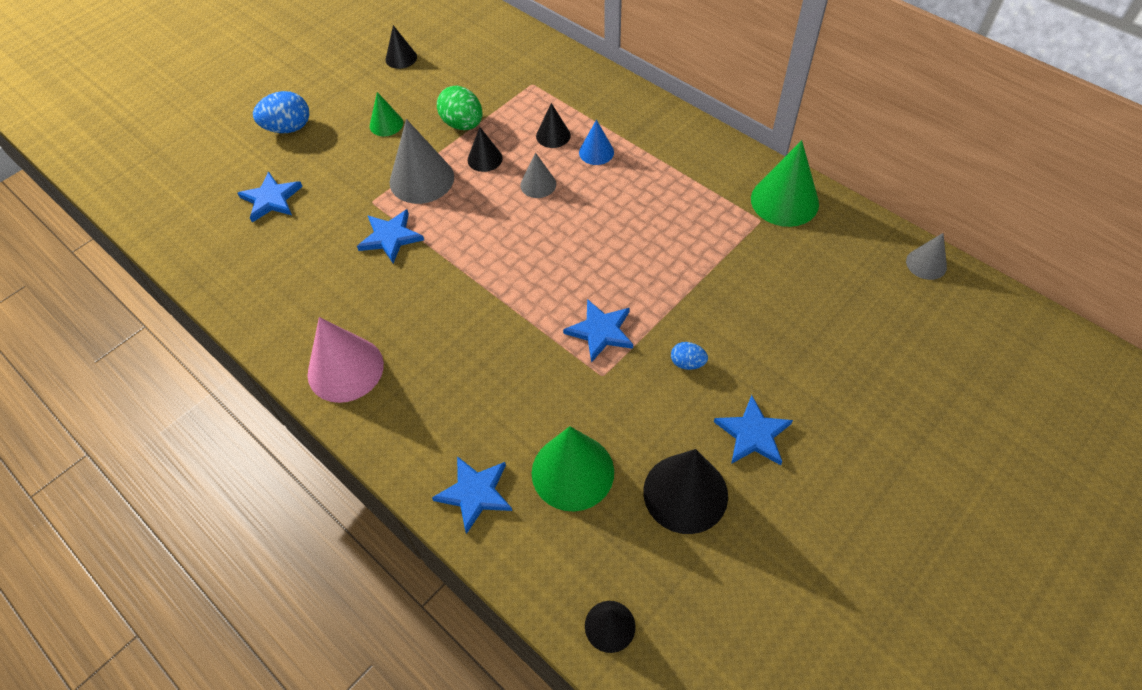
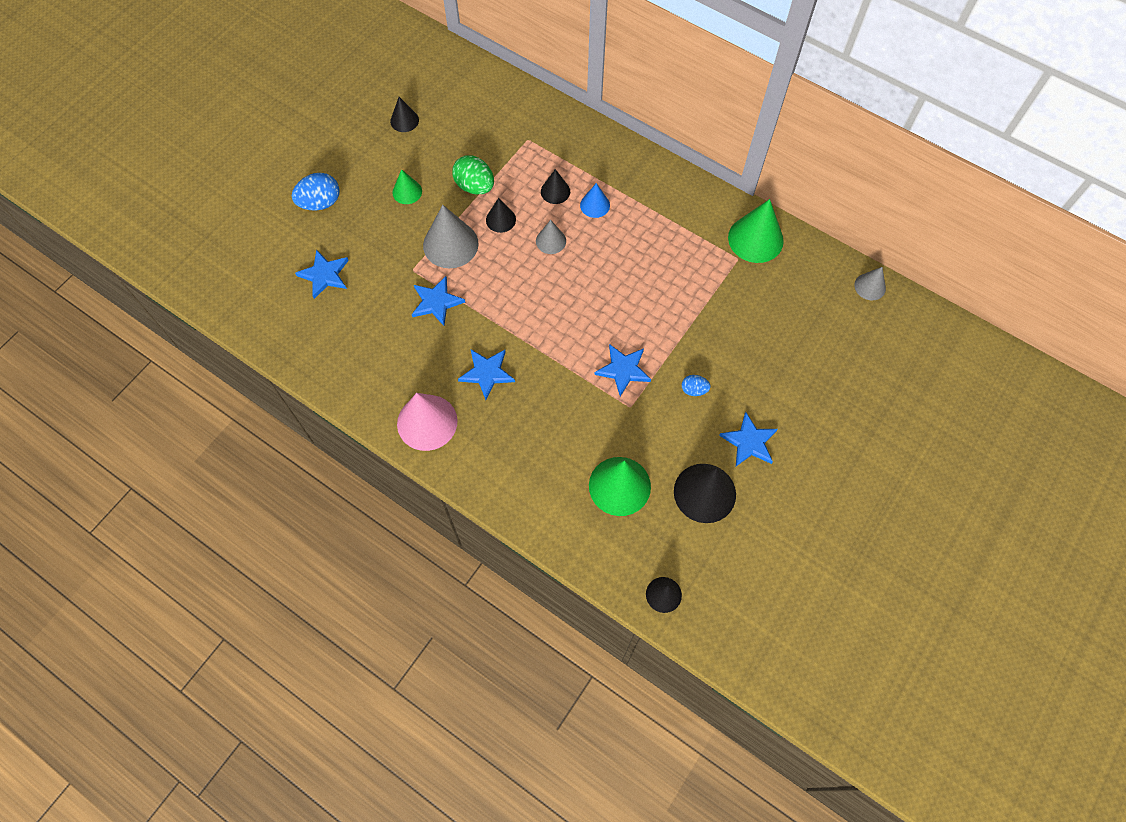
camera: 10 degrees left, 10 degrees up
(475, 493) = (550, 510): blue star -> blue star (487, 373)

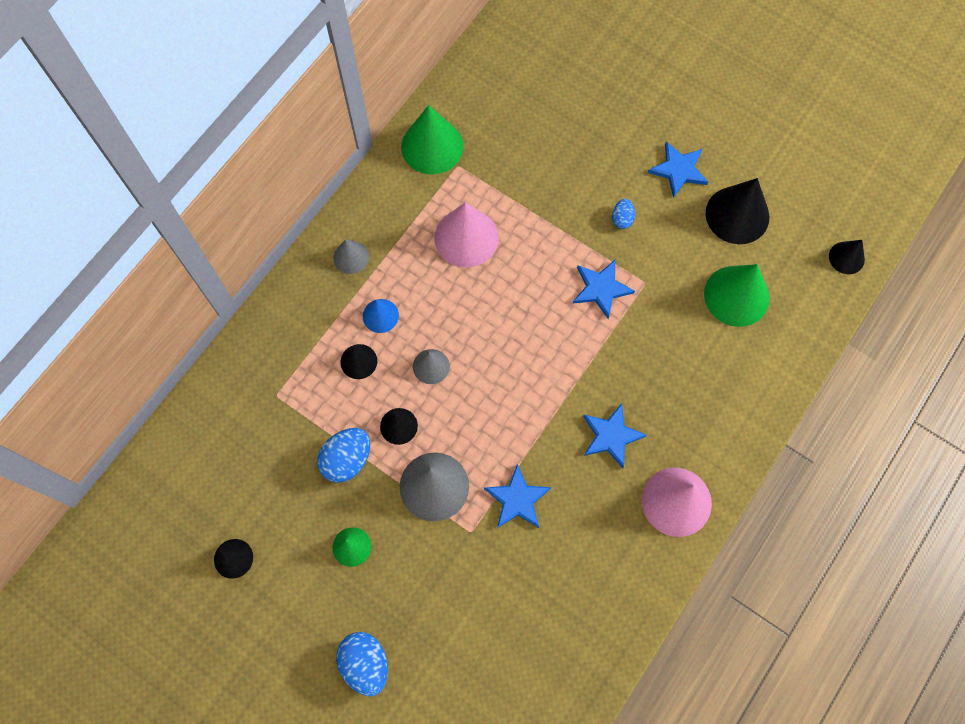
camera: 90 degrees left, 5 degrees up
(324, 275) = (478, 645): blue star -> none
(475, 186) = (347, 459): green egg -> blue egg
(668, 265) = (466, 237): none -> pink cone
(870, 286) = (493, 43): grey cone -> grey cone (351, 257)

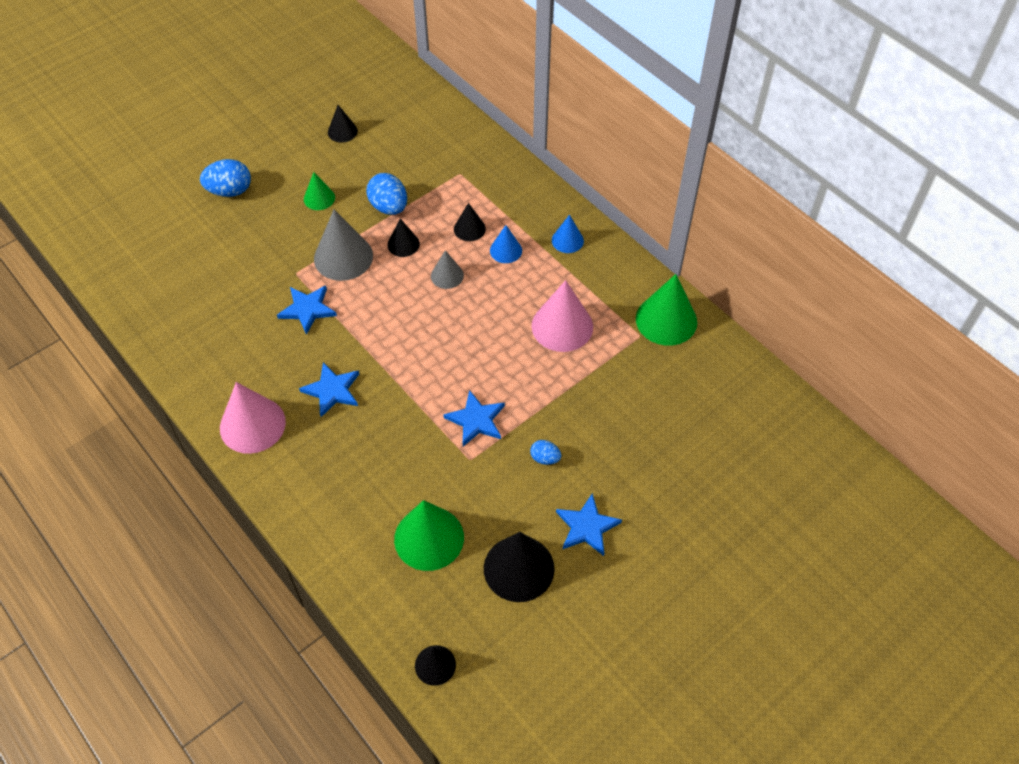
camera: 105 degrees right, 15 degrees down
(351, 257) = (567, 240): grey cone -> blue cone

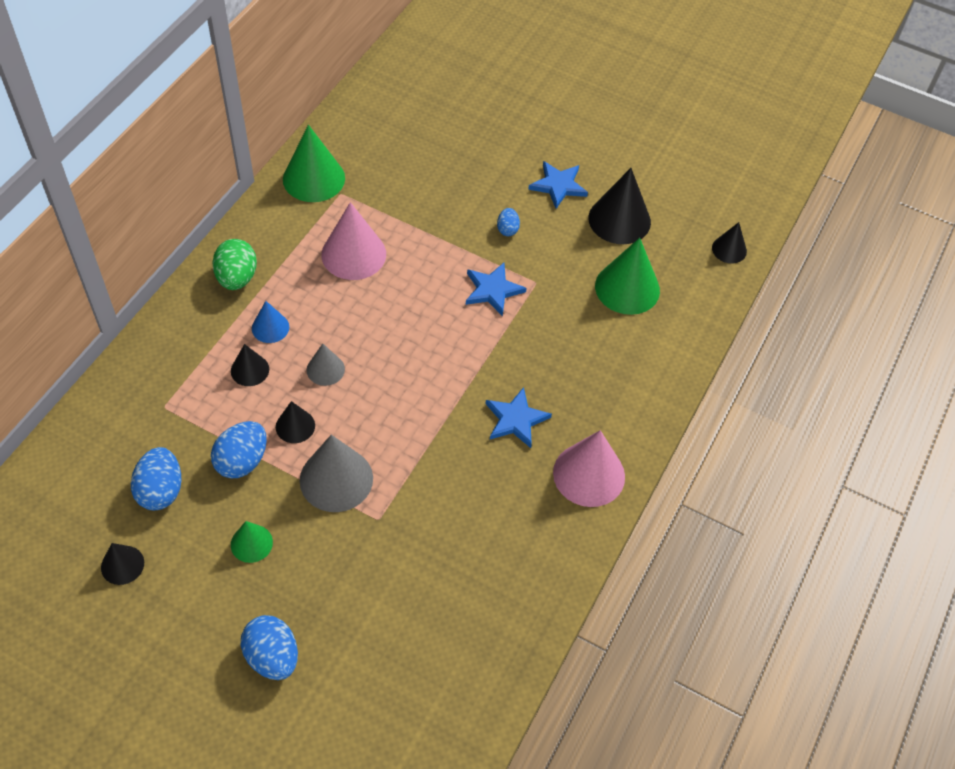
camera: 115 degrees left, 0 degrees up
(307, 309) = (424, 485): blue star -> none
(389, 159) = (161, 490): none -> blue egg
(567, 240) = (237, 278): blue cone -> green egg

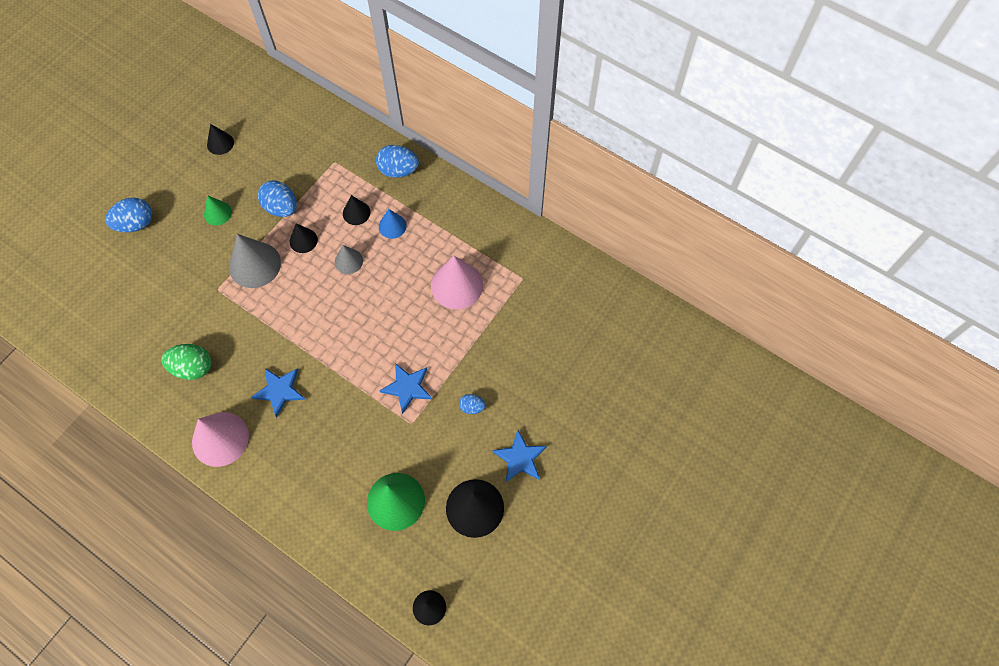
camera: 100 degrees right, 10 degrees up
(161, 490) = (269, 162): blue egg -> blue egg (398, 170)
(237, 278) = (442, 205): green egg -> green egg (193, 368)
(314, 178) = (540, 259): green cone -> none

